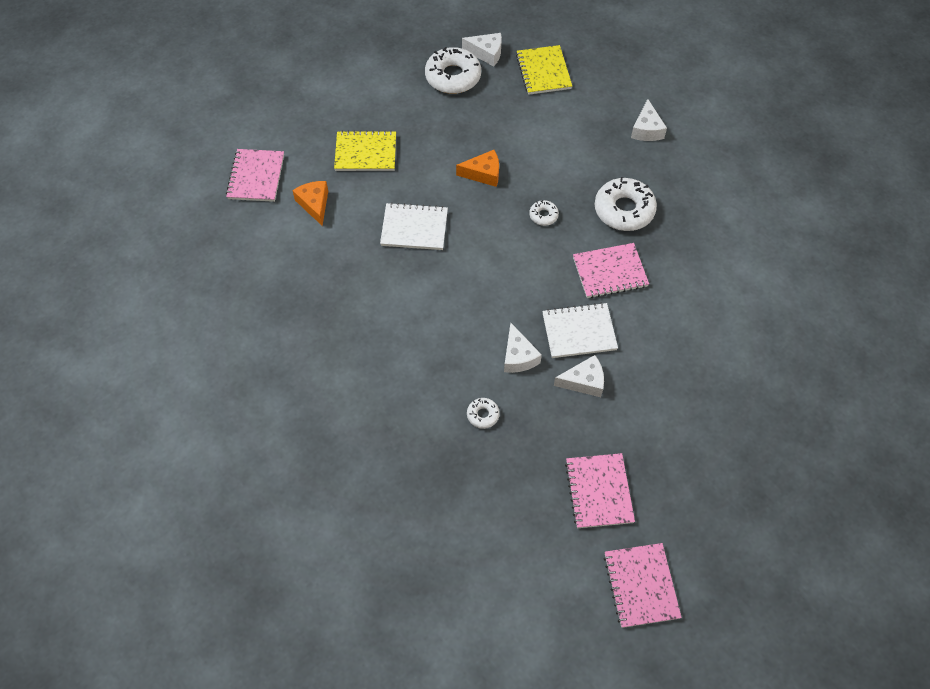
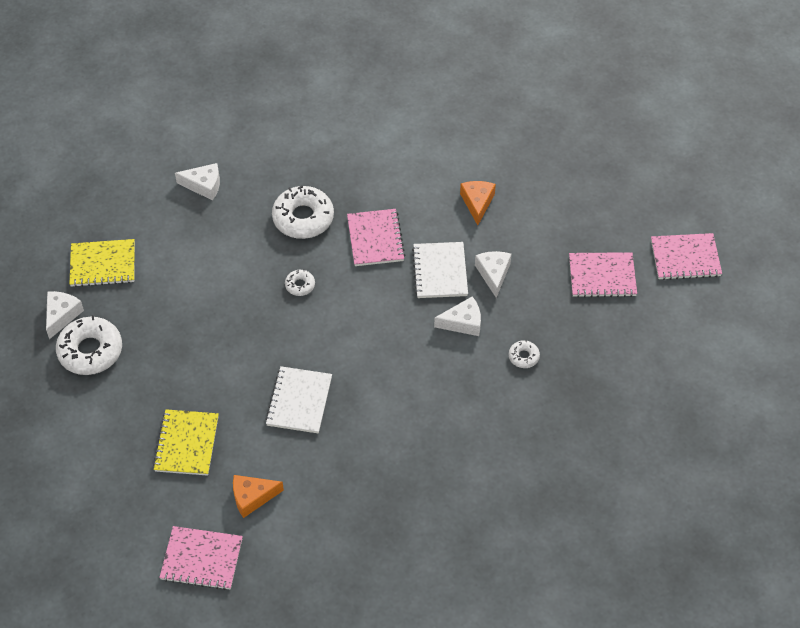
camera: 85 degrees left, 5 degrees down
(483, 173) = (236, 333): orange cheese -> orange cheese (477, 203)

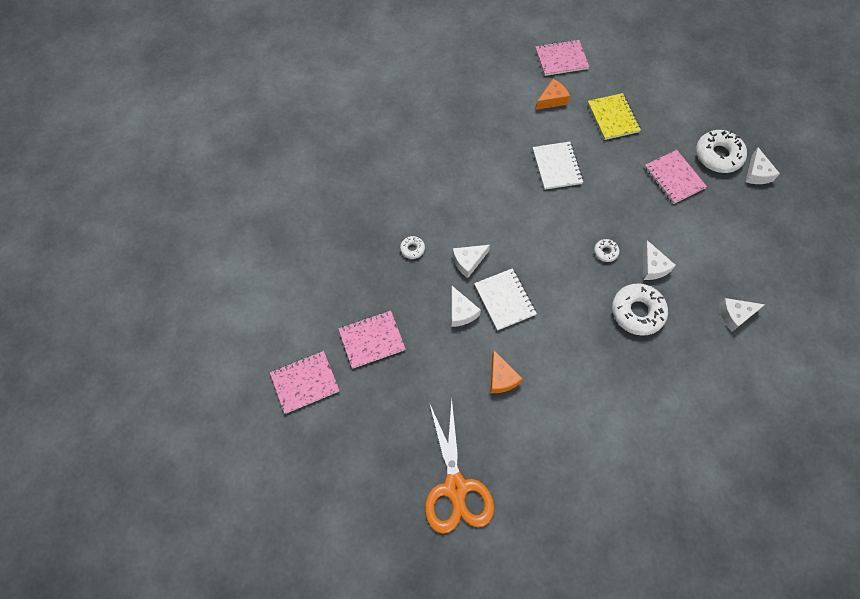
camera: 160 degrees right, 10 degrees up
(103, 264) = (759, 220): yellow notebook -> none
(257, 255) = (652, 266): none -> white cheese
(375, 239) = (569, 312): pink notebook -> pink notebook (674, 178)
(559, 134) = (455, 487): none -> orange scissors

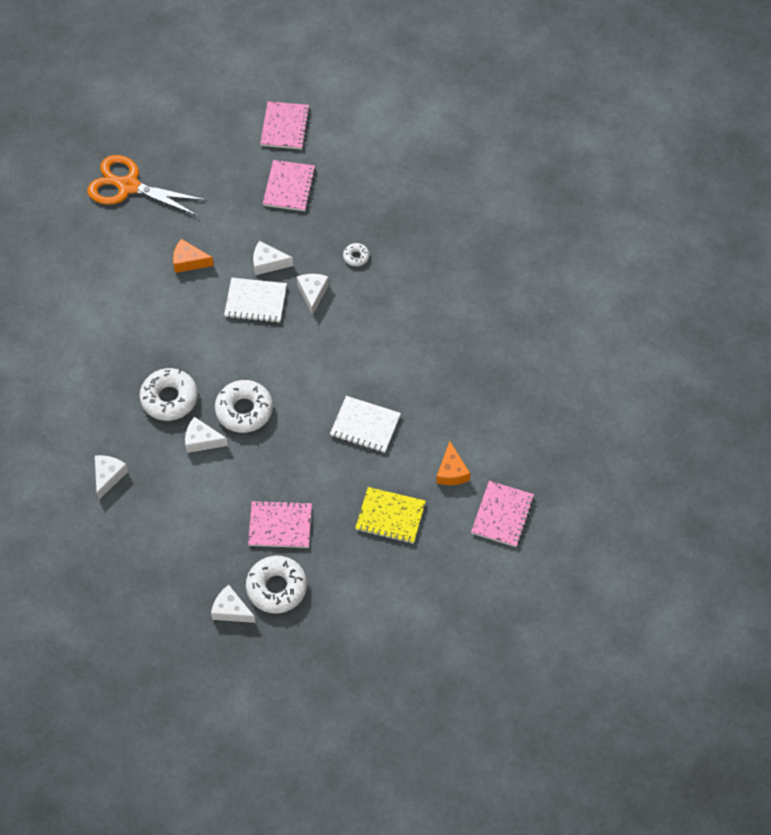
camera: 120 degrees right, 5 degrees down
(605, 252) = (244, 410): white donut -> white donut, size x2.10

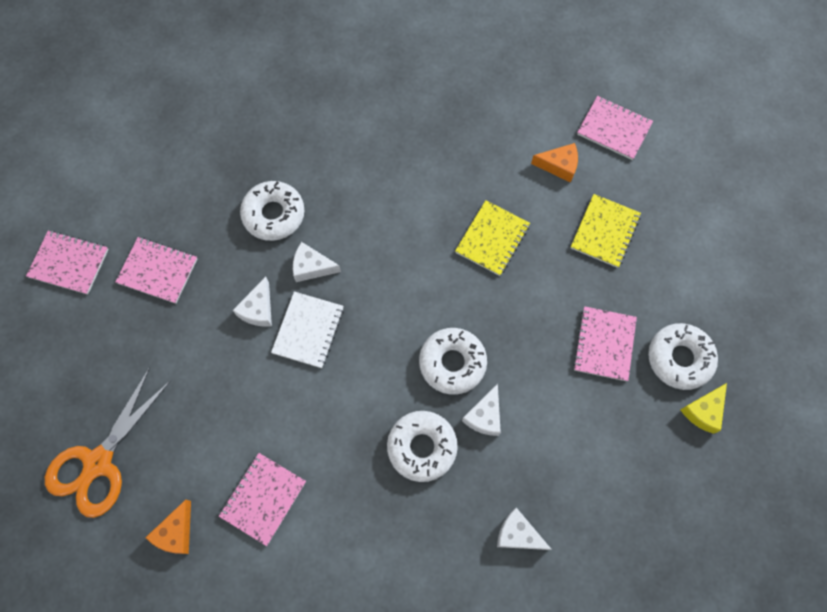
camera: 80 degrees left, 10 degrees up
(114, 297) = (263, 499): none -> pink notebook
(189, 261) = (233, 400): orange cheese -> orange cheese (176, 532)
(231, 610) = (703, 411): white cheese -> yellow cheese
(356, 257) = (274, 214): white donut -> white donut, size x2.10
(365, 426) = (492, 239): white notebook -> yellow notebook

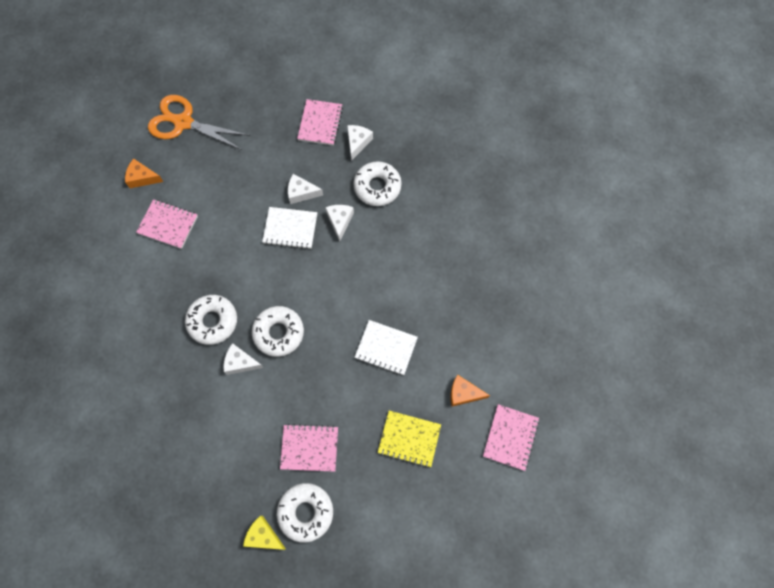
camera: 80 degrees right, 0 degrees up
(69, 263) = (317, 69): pink notebook -> none
(492, 239) = (386, 348): yellow notebook -> white notebook
(518, 534) = (156, 398): white cheese -> white cheese (357, 143)
(559, 166) = (463, 393): orange cheese -> orange cheese turned 105 degrees clockwise

